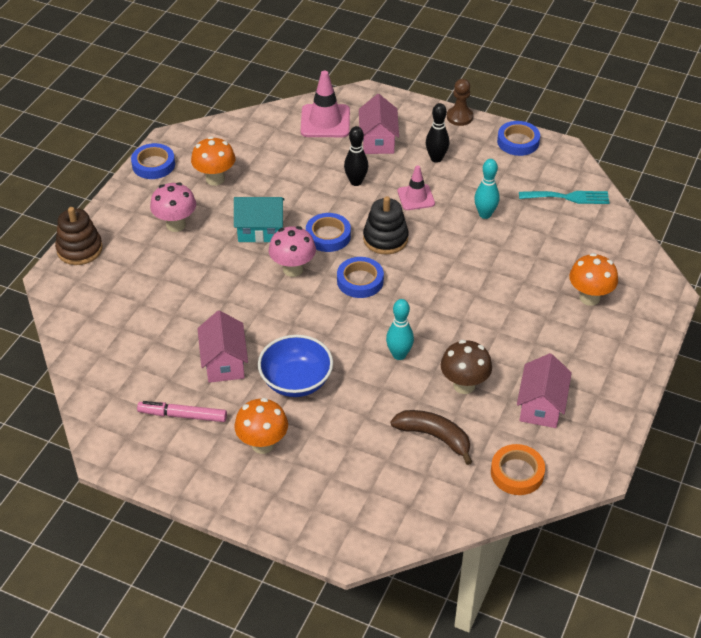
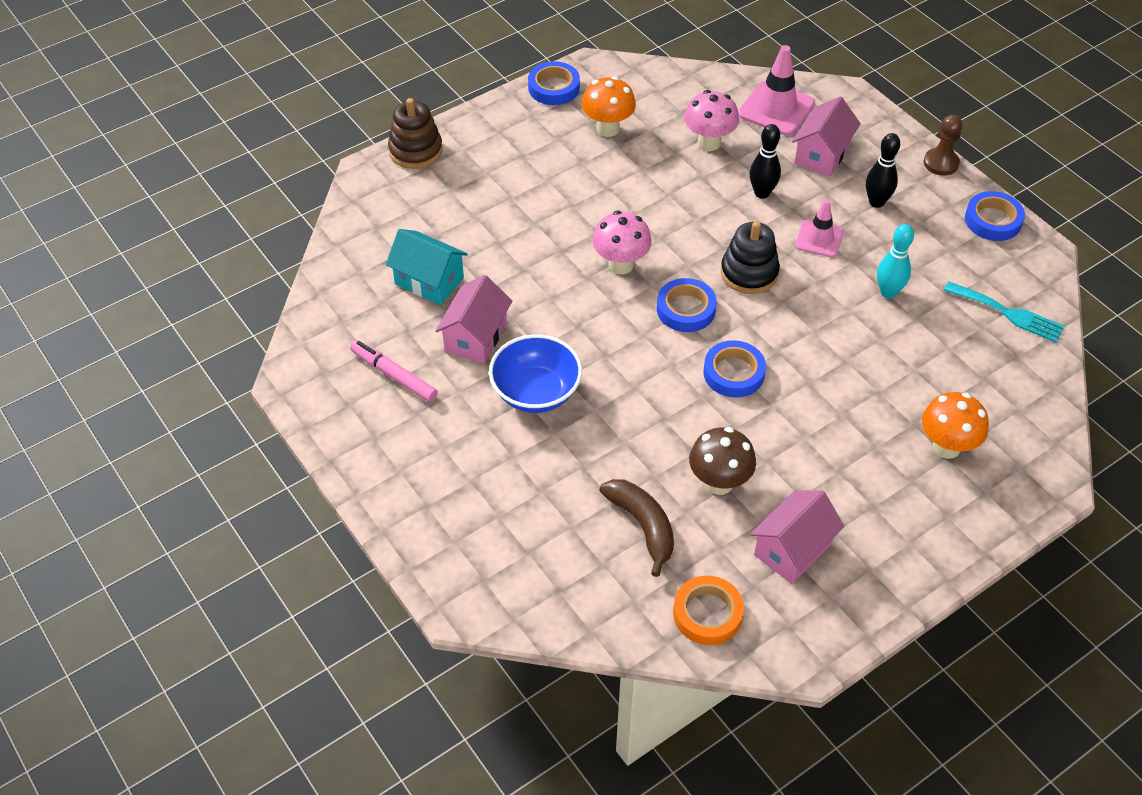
camera: 30 degrees right, 5 degrees up
(176, 225) = (531, 163): pink mushroom -> pink mushroom (709, 143)
(260, 231) = (616, 206): turquoise house -> turquoise house (429, 281)
(262, 444) = (452, 445): orange mushroom -> none
(328, 236) = (686, 243): blue tape -> blue tape (733, 373)
(399, 355) = (670, 413): turquoise bowling pin -> none

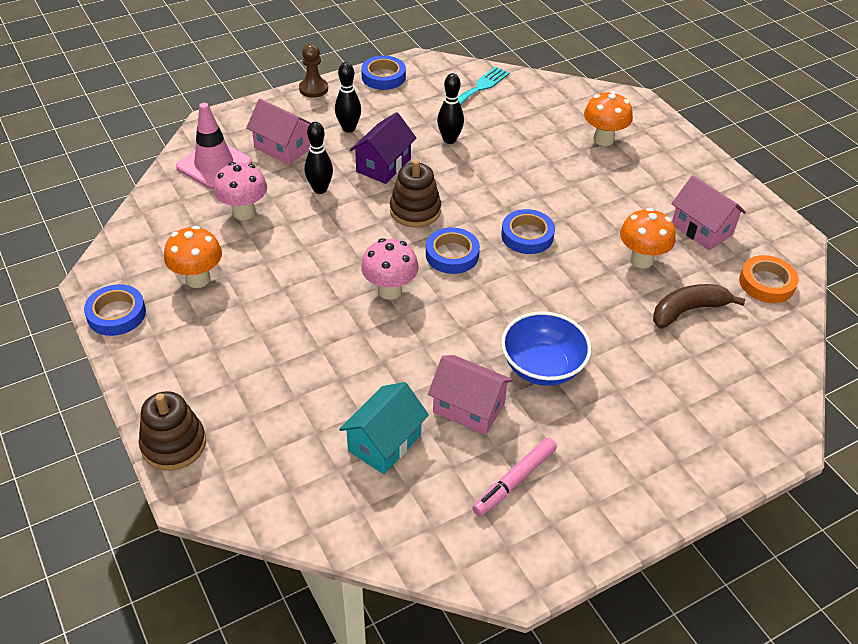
camera: 85 degrees left, 5 degrees down
(719, 483) = (641, 260): brown mushroom -> orange mushroom
(749, 273) = (415, 211): black stacking toy -> brown stacking toy
(819, 239) = (383, 165): pink traffic cone -> purple house
(888, 292) = (449, 139): turquoise bowling pin -> black bowling pin

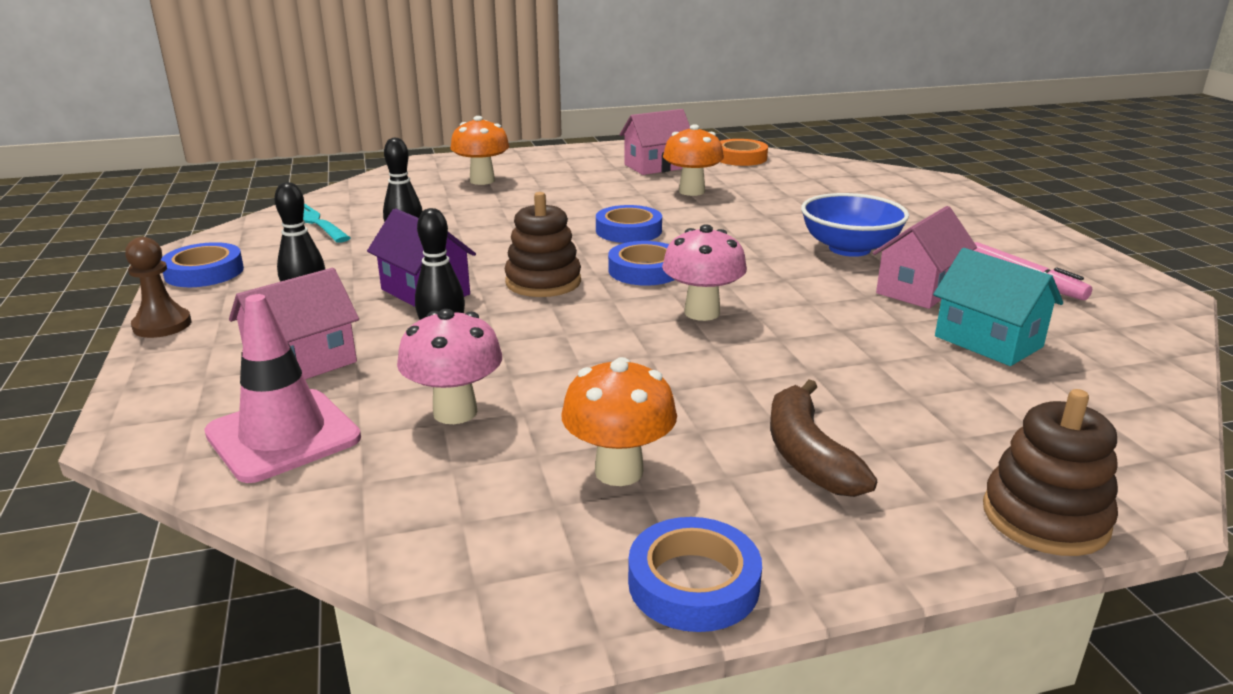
camera: 75 degrees left, 20 degrees down
(688, 310) = (771, 185): brown banana -> brown banana (807, 455)

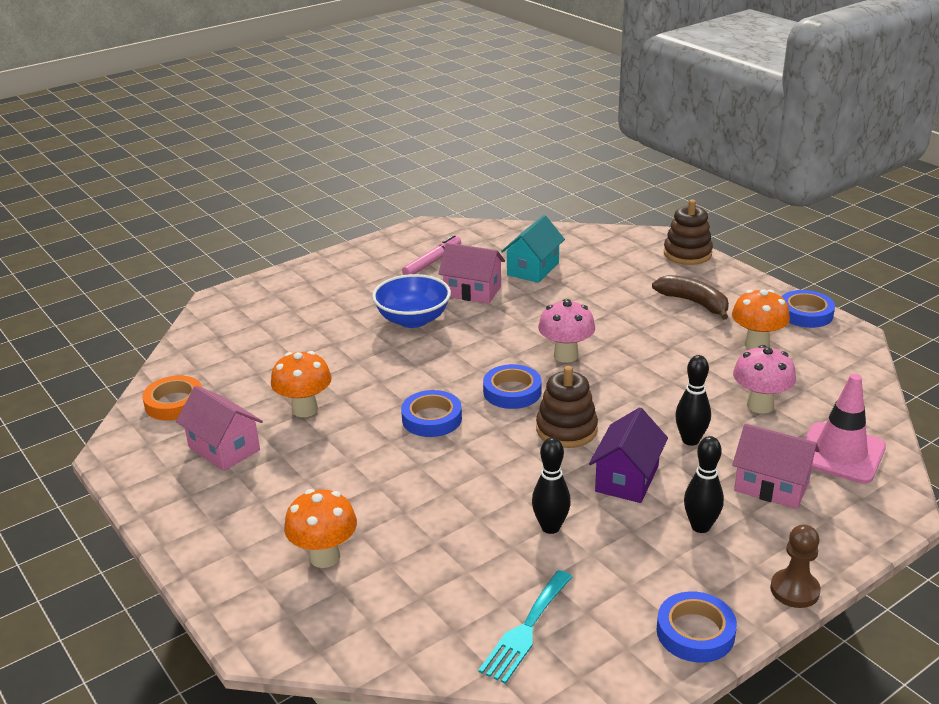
camera: 110 degrees left, 5 degrees up
(807, 455) = (694, 303): brown banana -> brown banana turned 105 degrees counterclockwise

